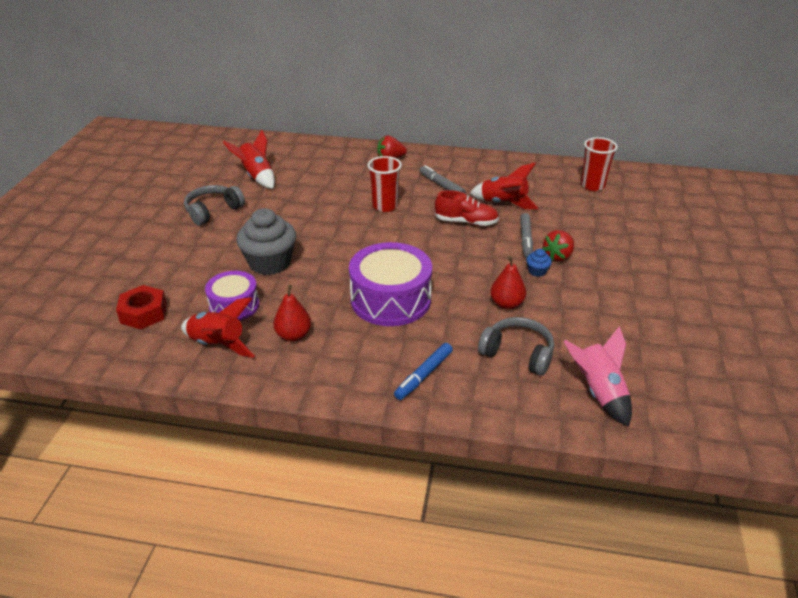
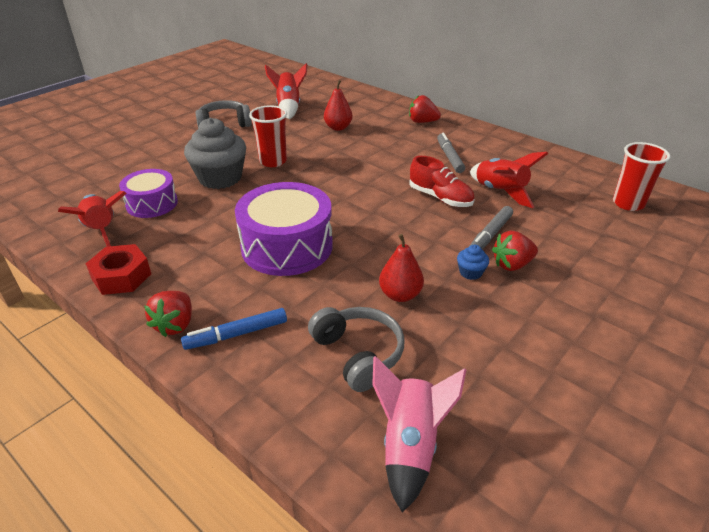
camera: 30 degrees right, 0 degrees up
(144, 313) = (82, 186): red nut -> red nut (121, 276)
(294, 335) = (167, 247): red pear -> red pear (338, 128)
(371, 388) = (175, 325): none -> red strawberry
(385, 206) = (373, 160): red cup -> red cup (273, 161)

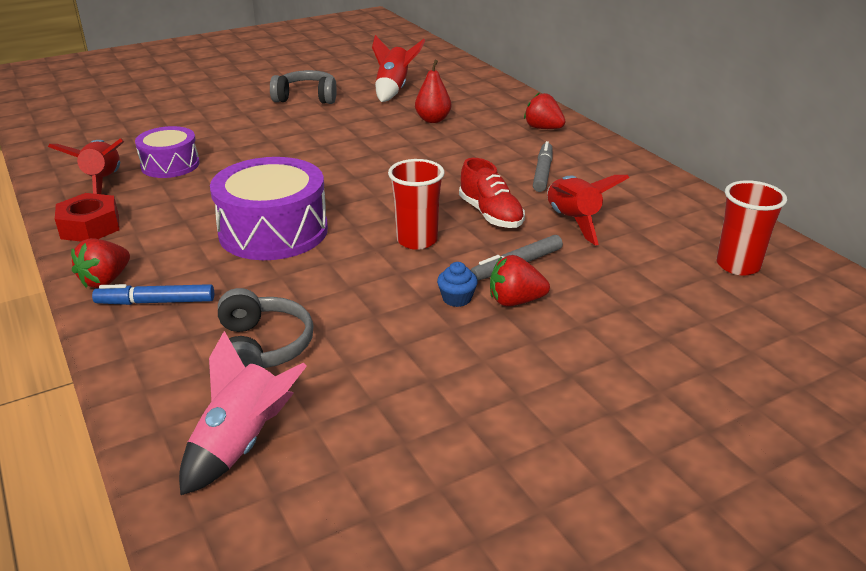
camera: 20 degrees right, 5 degrees down
(220, 178) = (258, 151): grey cupcake -> none
(273, 161) = (328, 144): red cup -> red cup (417, 240)
(400, 295) = (355, 303): red pear -> none

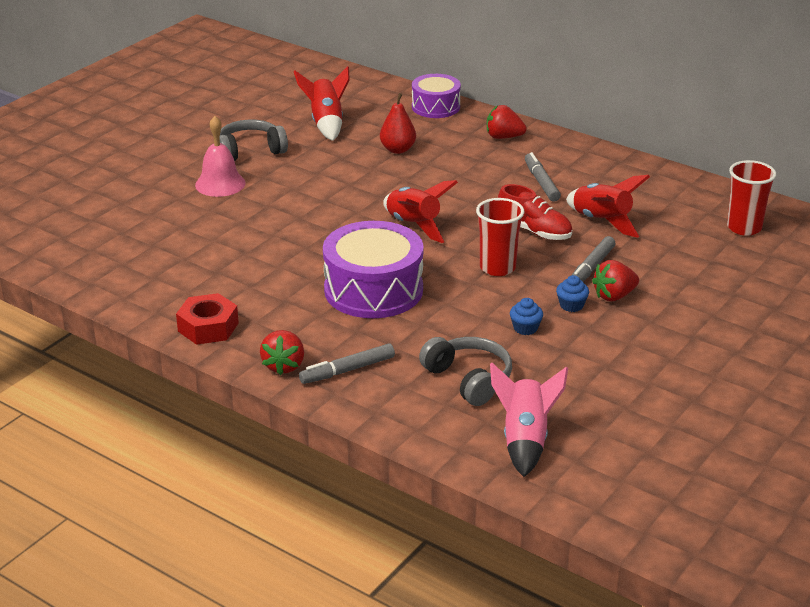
camera: 25 degrees left, 0 degrees up
(103, 182) = (163, 285): red rocket -> red rocket (413, 225)
(156, 302) = (347, 370): blue marker -> grey marker
(170, 165) = (204, 253): purple drum -> purple drum (435, 107)
(252, 116) = (220, 184): none -> pink bell
(381, 309) = (525, 328): none -> blue cupcake

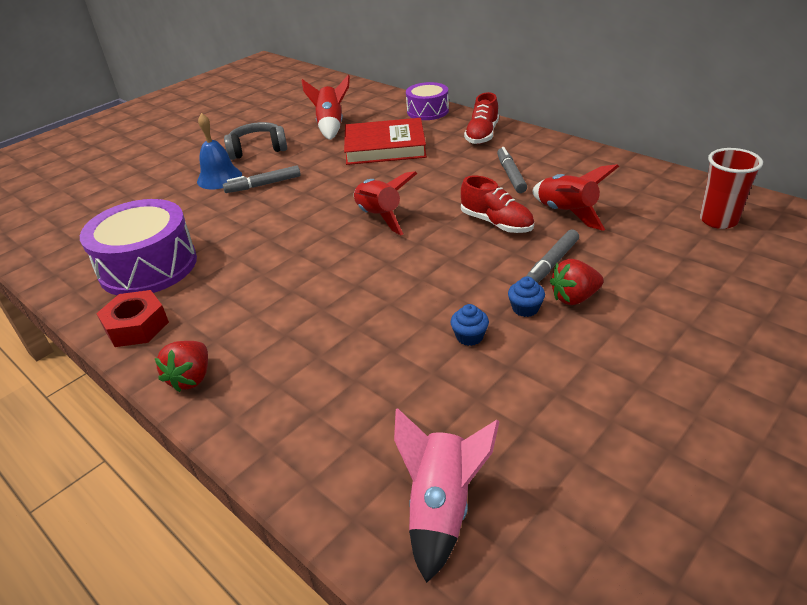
camera: 10 degrees right, 5 degrees up
(220, 184) = (219, 178): pink bell -> blue bell
(347, 370) = (257, 387): grey marker -> grey marker (263, 185)
(373, 290) = (319, 286): purple drum -> purple drum (148, 266)
(398, 150) = (385, 147): red pear -> red book
(468, 379) = (390, 406): grey headphones -> none
(497, 268) = (452, 262): red cup -> none
(503, 137) = (482, 135): red strawberry -> red shoe

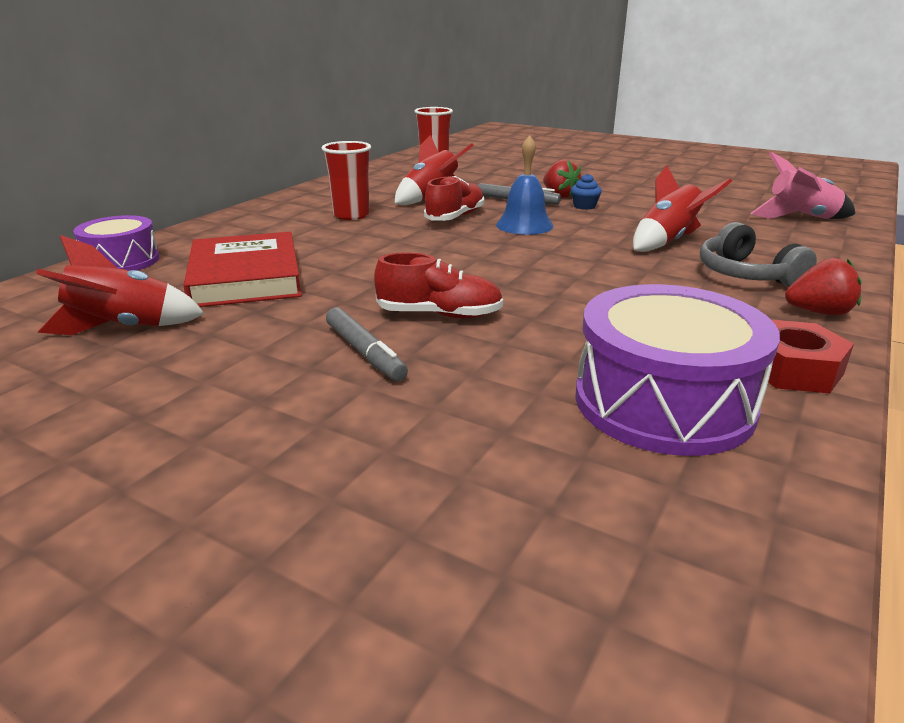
camera: 105 degrees left, 10 degrees down
(219, 178) = (330, 407): blue bell -> blue bell (524, 225)
(258, 149) = (198, 388): grey headphones -> grey headphones (746, 274)
(379, 217) = (455, 263): red rocket -> red rocket (668, 241)
(469, 336) = (634, 219): blue cupcake -> none
(482, 135) = (235, 229): red shoe -> red shoe (439, 315)
(510, 175) = (351, 215): grey marker -> red cup

